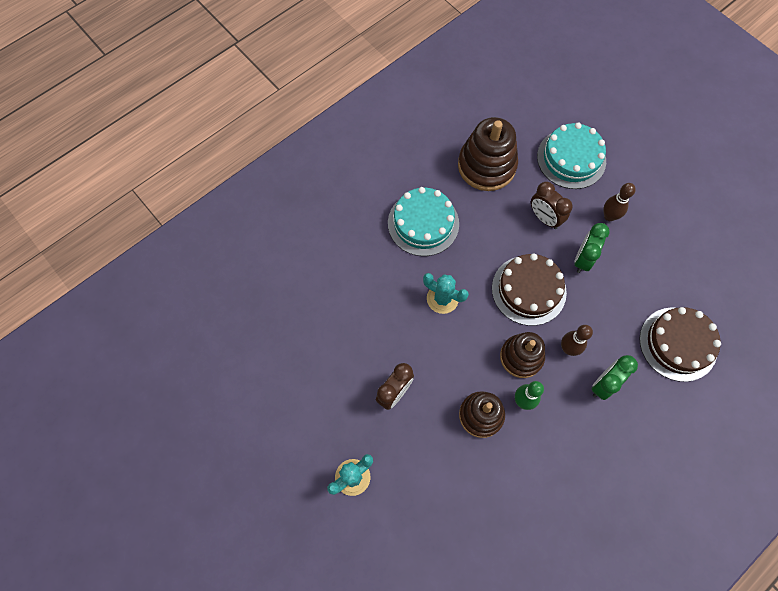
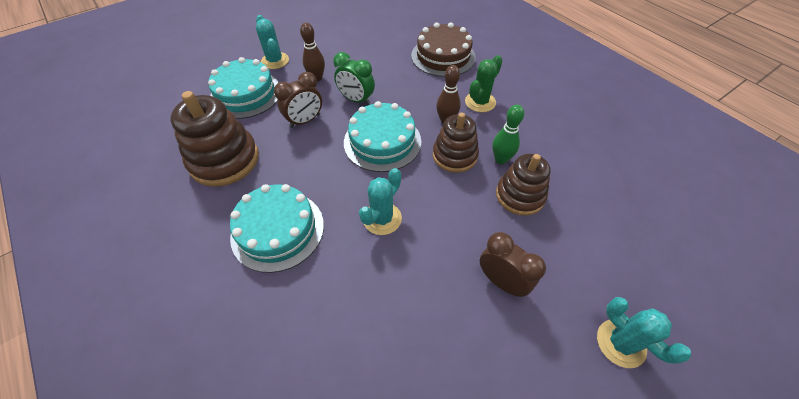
camera: 85 degrees left, 15 degrees down
(528, 290) = (382, 142): brown cake -> turquoise cake
(604, 384) = (480, 102): green clock -> green cactus
(628, 171) = (275, 61): none -> turquoise cactus

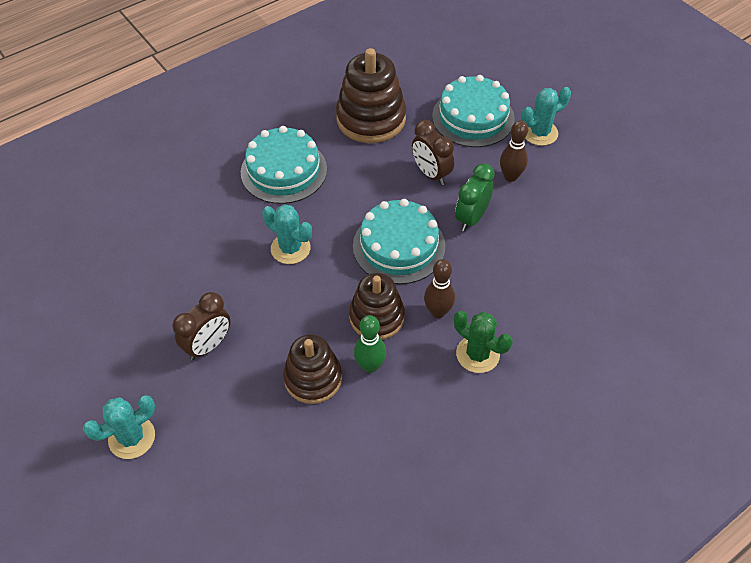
camera: 90 degrees right, 0 degrees up
(443, 56) = (579, 316): brown cake -> none

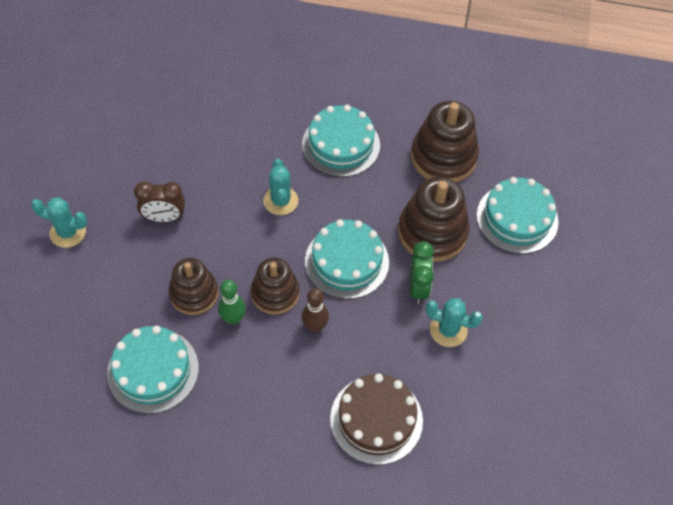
camera: 45 degrees right, 5 degrees up
(359, 468) = (153, 370): none -> turquoise cake
(431, 174) = (432, 232): brown clock -> brown stacking toy
(471, 218) = (418, 287): green clock -> green clock turned 105 degrees clockwise
(477, 354) = (303, 376): green cactus -> none
(510, 176) = (485, 284): brown bowling pin -> none
(540, 133) = (551, 273): turquoise cactus -> turquoise cactus (448, 330)
(565, 331) = (376, 419): none -> brown cake

